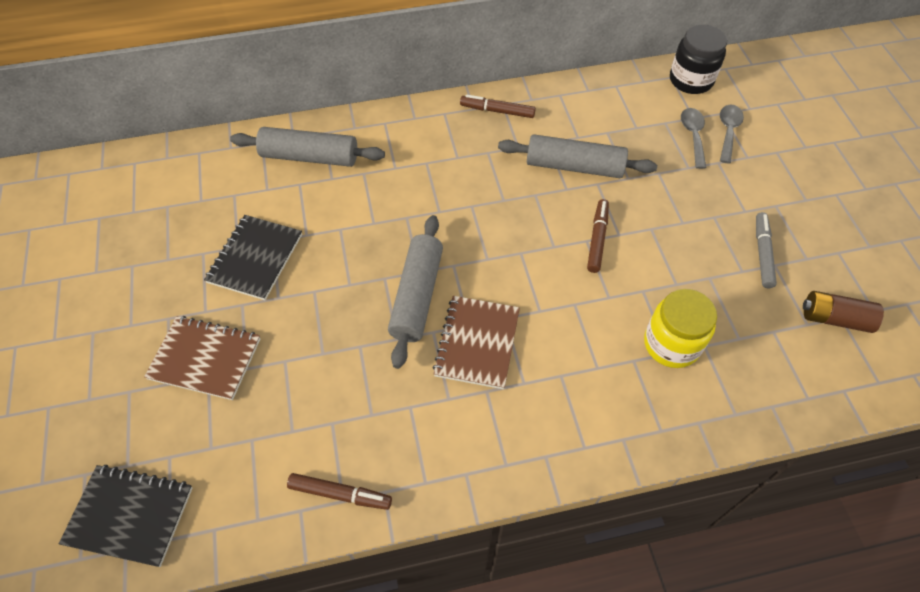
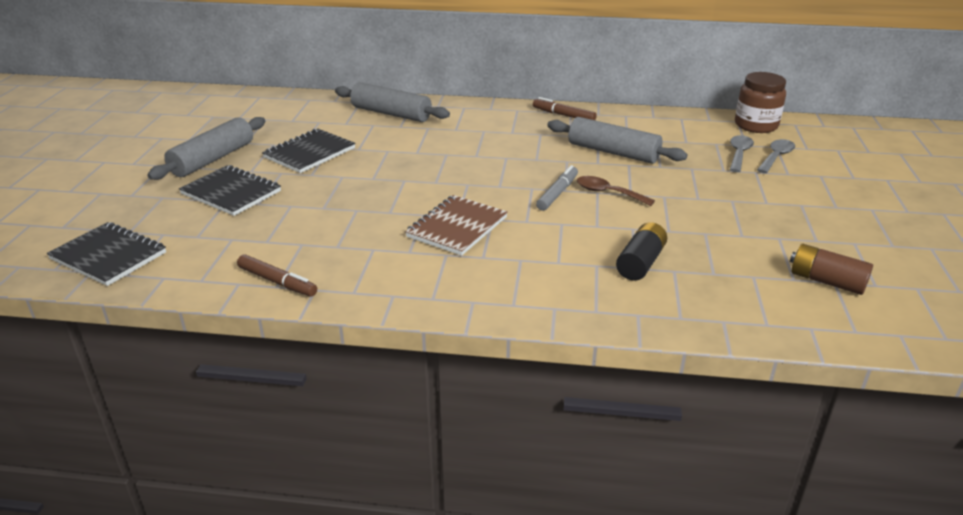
camera: 20 degrees right, 25 degrees down
(205, 359) = (231, 193): brown notebook -> black notebook
(417, 296) = (424, 194): grey rolling pin -> grey rolling pin (213, 159)
(597, 239) = (608, 193): brown marker -> brown spoon
(671, 344) = (640, 263): yellow jar -> black battery
(691, 80) = (756, 125): black jar -> brown jar
(762, 253) = (770, 229): grey marker -> grey marker (557, 193)

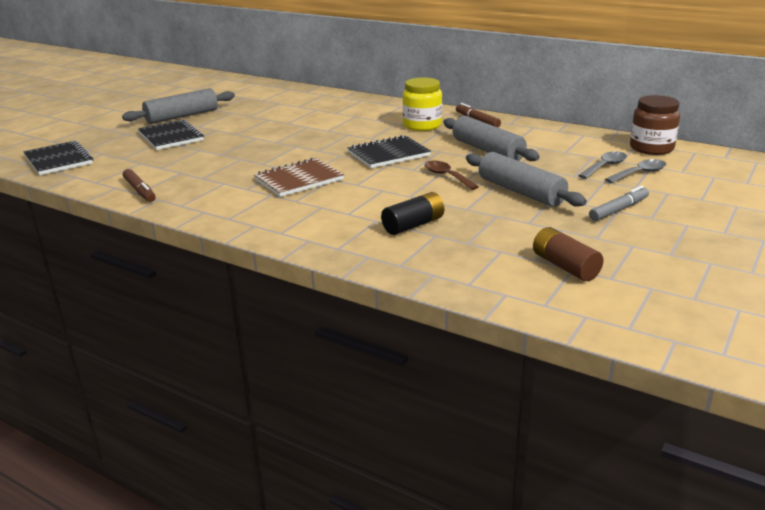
camera: 25 degrees right, 5 degrees down
(309, 153) = (250, 121): black notebook -> black notebook (389, 154)
(391, 114) = (338, 104): grey rolling pin -> grey rolling pin (521, 192)
(514, 130) = (422, 125): none -> yellow jar
(557, 193) = (404, 170): grey marker -> grey marker (618, 210)

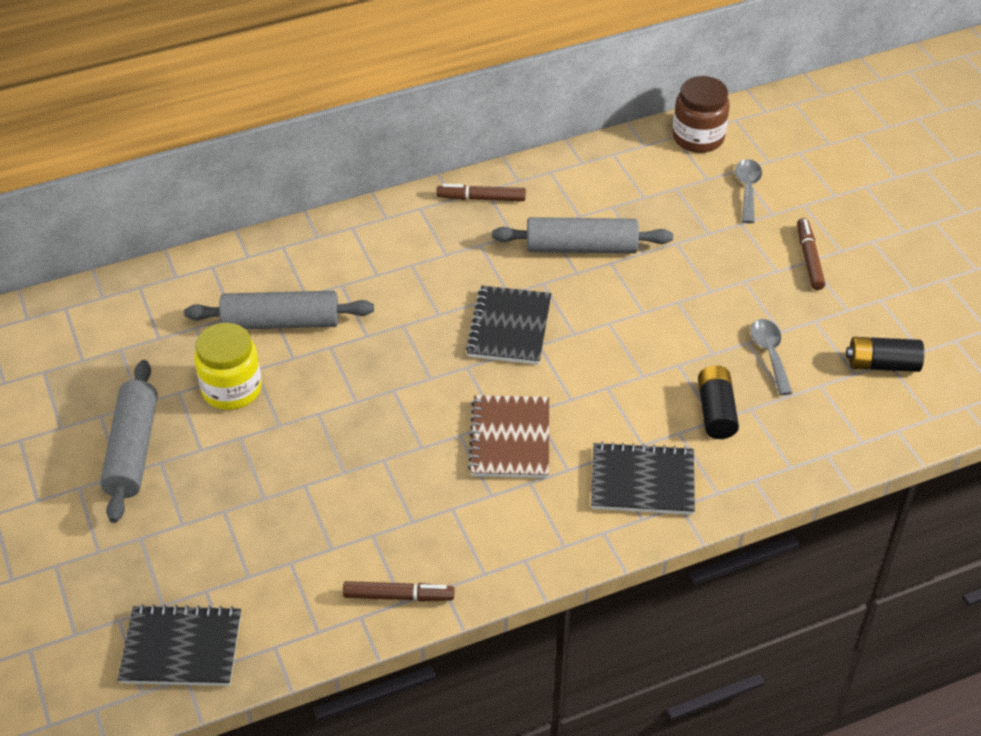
camera: 55 degrees left, 20 degrees up
(171, 137) = (216, 495): black notebook -> black notebook (642, 481)
(422, 125) = (446, 250): yellow jar -> yellow jar (232, 389)
(446, 176) = (620, 320): brown spoon -> none
(521, 192) = (711, 292): grey rolling pin -> grey rolling pin (281, 322)
(565, 266) = (882, 364): brown battery -> black battery
(605, 166) = (709, 198): grey spoon -> grey spoon (770, 354)
(618, 210) = (809, 259): grey marker -> brown marker

